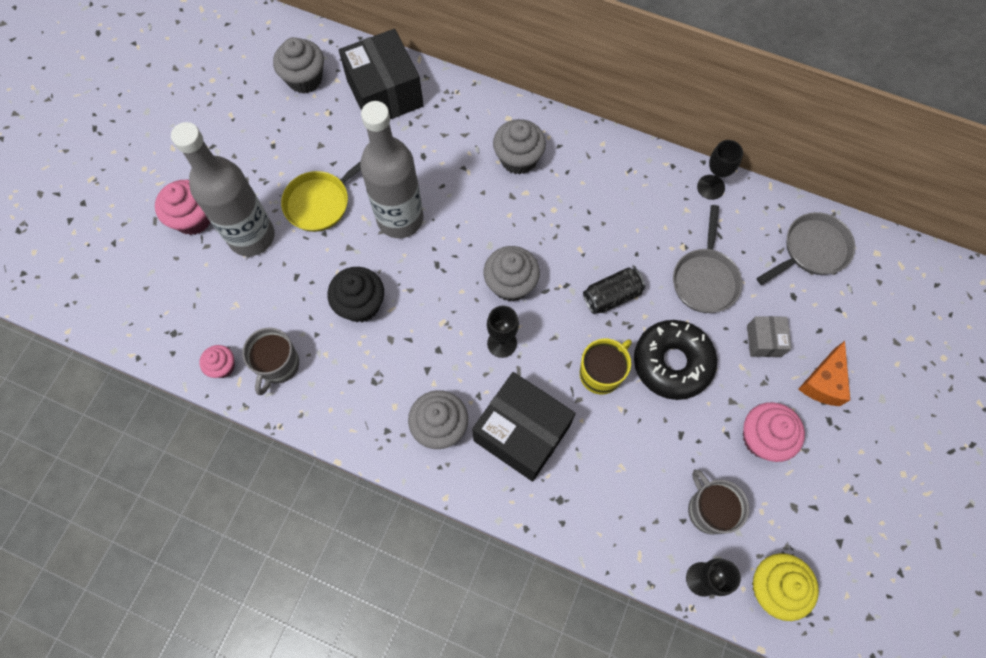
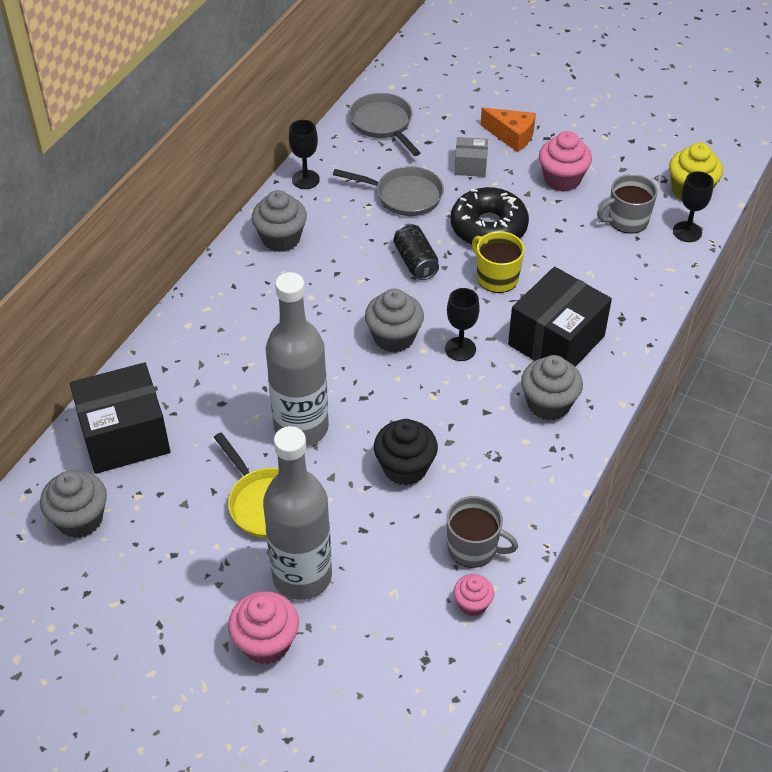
camera: 85 degrees left, 20 degrees down
(518, 159) = (243, 320): grey cupcake -> grey cupcake (281, 238)

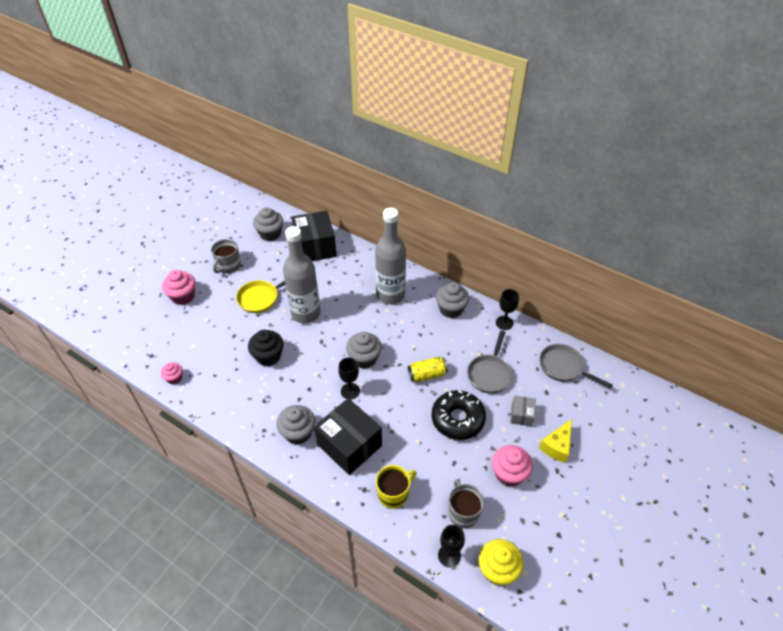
camera: 95 degrees right, 0 degrees up
(302, 576) = (214, 310): grey bottle -> grey bottle (390, 295)
(383, 124) = (563, 367): grey pan -> grey pan turned 120 degrees counterclockwise
(415, 262) = (427, 375): black can -> yellow can
(473, 547) = (208, 382): grey mug -> grey mug (228, 265)
(496, 277) = (410, 418): yellow mug -> yellow mug (393, 494)
(511, 136) = (557, 446): orange cheese -> yellow cheese

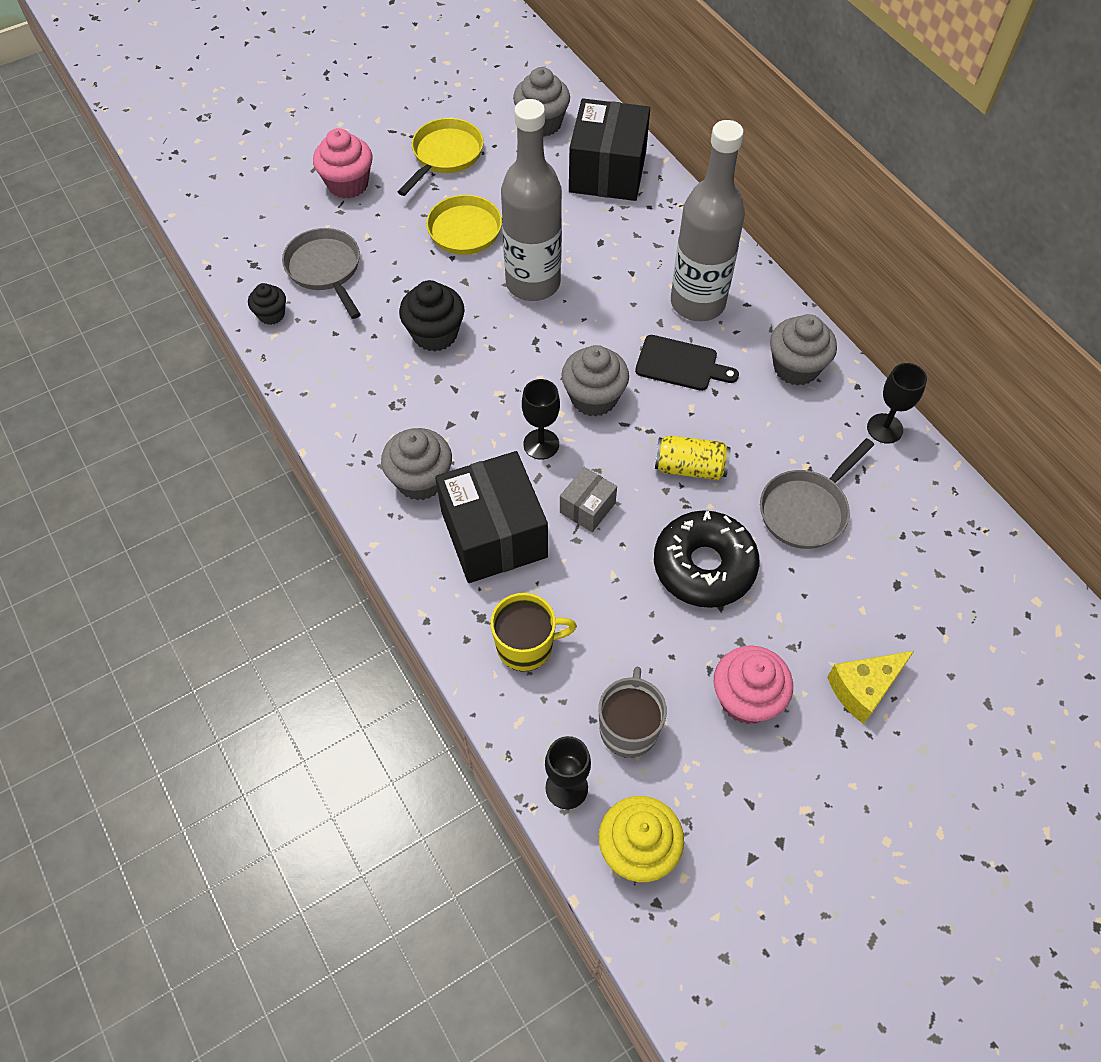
camera: 25 degrees right, 10 degrees up
(174, 378) = (271, 314): pink cupcake -> black cupcake
(228, 265) = (445, 155): grey mug -> yellow pan
(397, 327) = (680, 364): none -> black cutting board
(521, 415) = (826, 607): grey box -> grey box (587, 508)
(563, 367) = (956, 553): grey pan -> grey pan (325, 269)

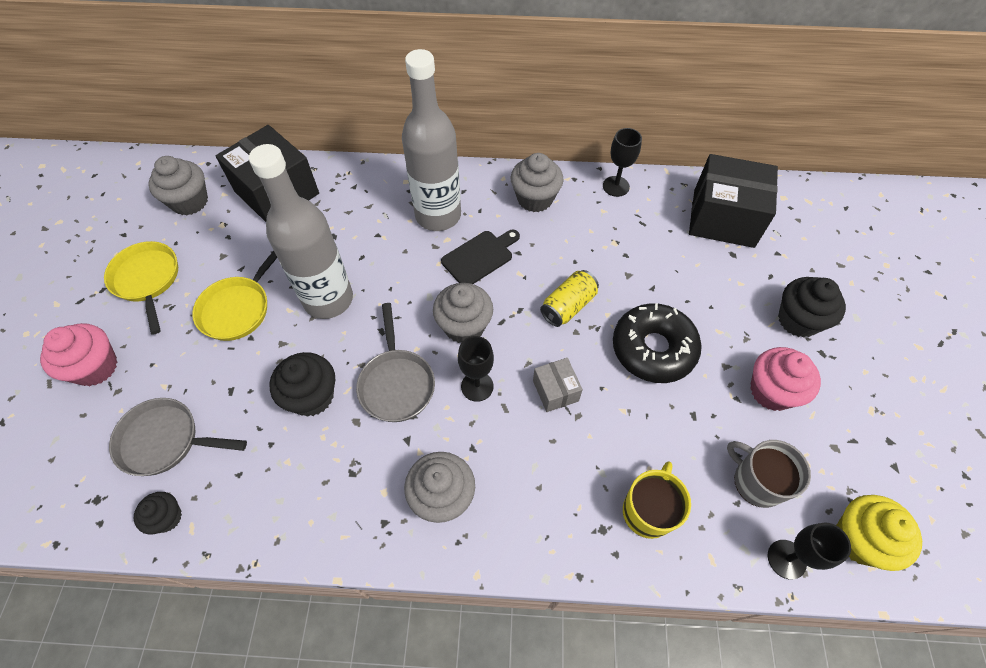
camera: 55 degrees left, 0 degrees up
(494, 534) = (533, 471): black box -> black box (723, 218)
(806, 510) = (647, 264): grey pan -> grey pan (396, 383)
(863, 688) = (798, 320): yellow cheese -> black cupcake

